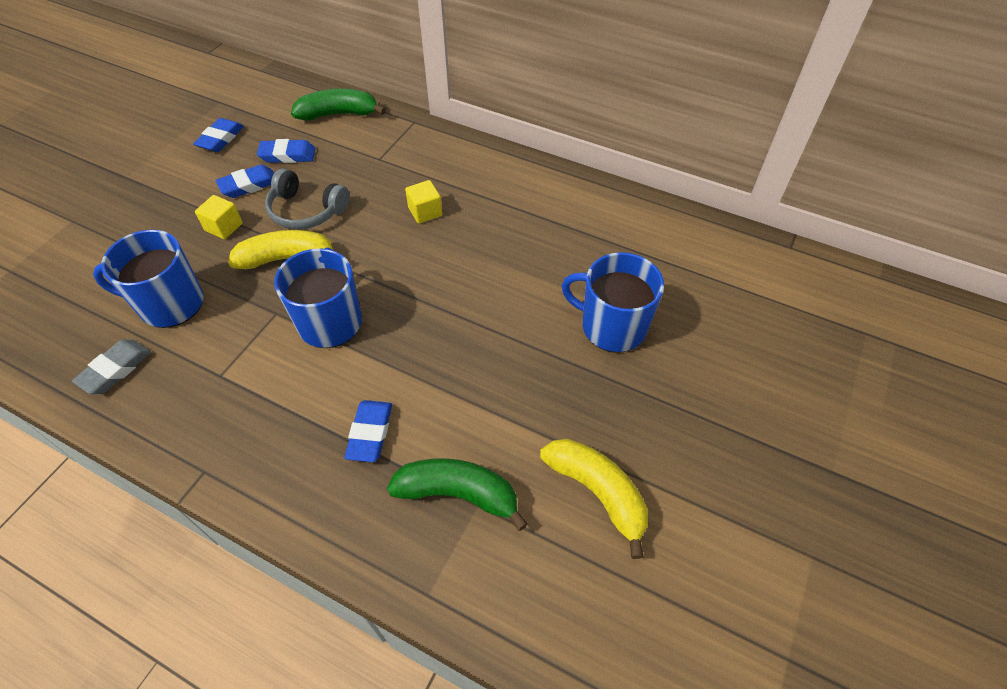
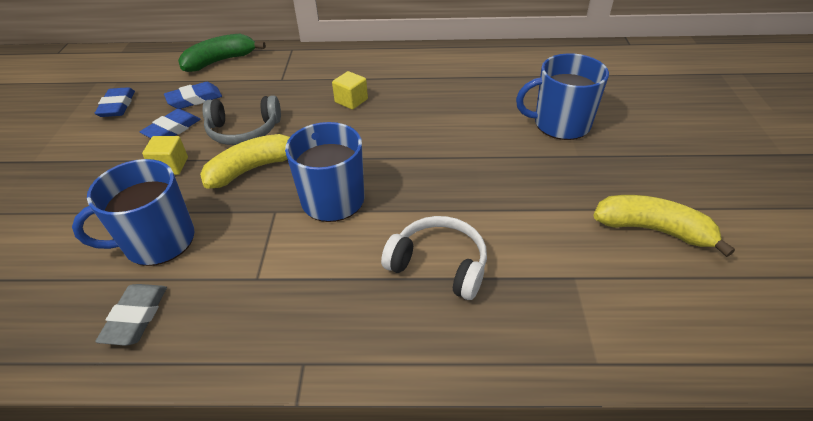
camera: 25 degrees left, 10 degrees down
(370, 433) = (439, 265): blue eraser -> white headphones
(458, 494) = (552, 277): green banana -> none

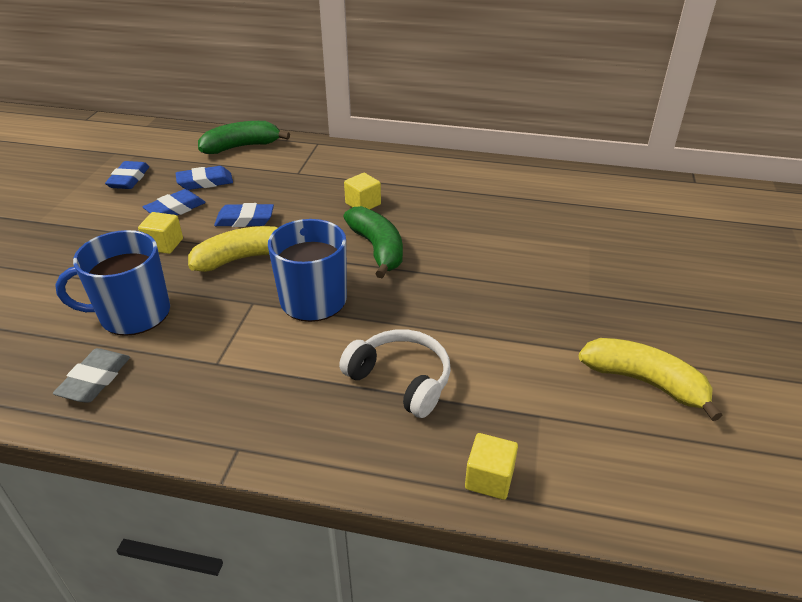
camera: 10 degrees right, 5 degrees down
(244, 131) = (245, 220): grey headphones -> blue eraser
(378, 141) = (377, 249): none -> green banana
(551, 348) = (489, 478): none -> yellow cube
(560, 124) = (581, 258): blue mug -> none

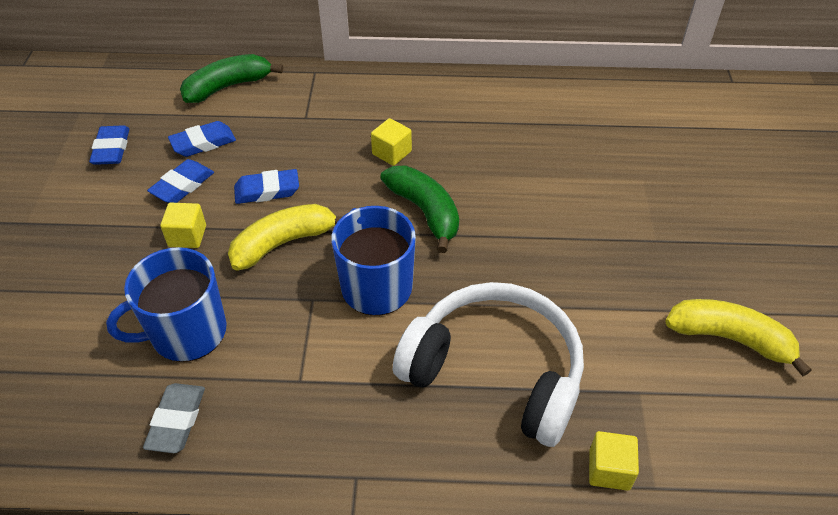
camera: 10 degrees left, 10 degrees up
(401, 380) = (495, 372): white headphones -> white headphones, size x1.66

